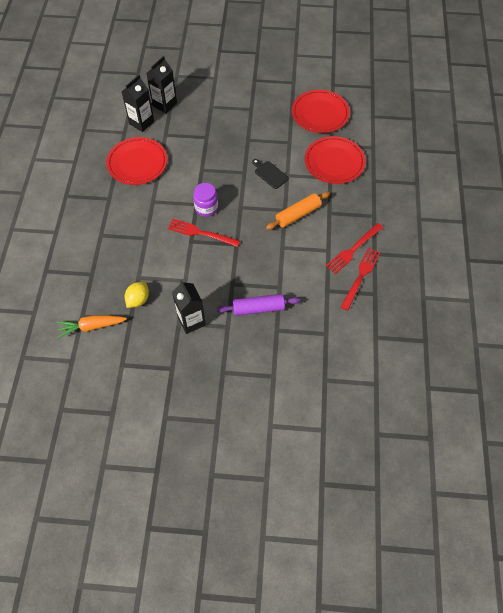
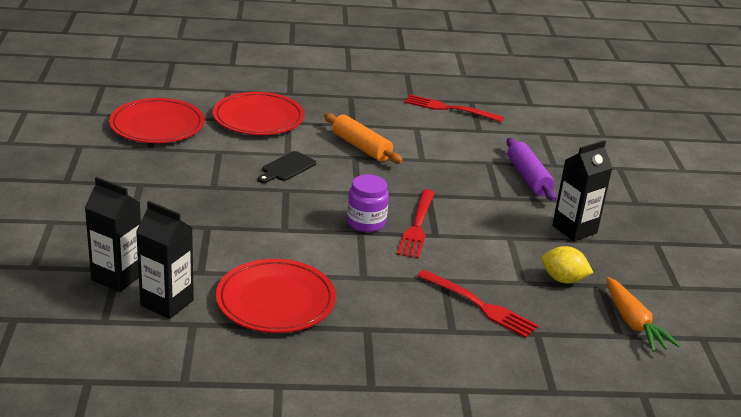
camera: 100 degrees left, 30 degrees down
(353, 250) = (410, 111): red fork -> red fork (480, 305)

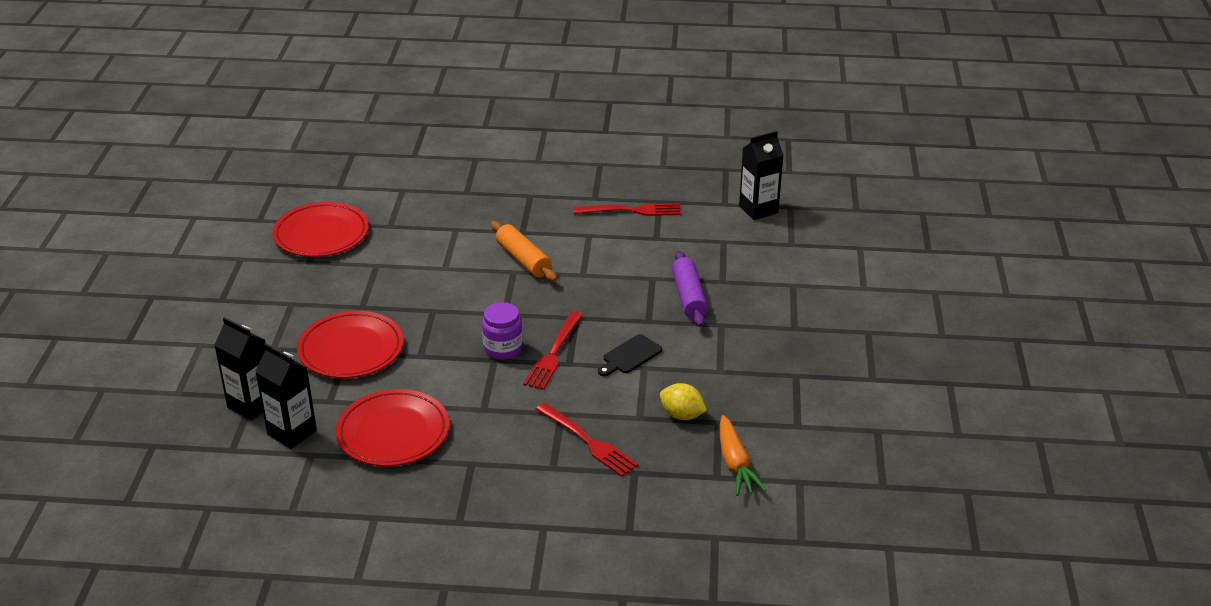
camera: 10 degrees right, 5 degrees up
(258, 118) = (426, 224): red plate -> red plate (351, 349)
(287, 168) = (440, 284): black cutting board -> black cutting board (630, 356)
(449, 109) = (632, 210): red fork -> red fork turned 150 degrees clockwise
(574, 229) = (715, 358): black carton -> black carton (758, 209)

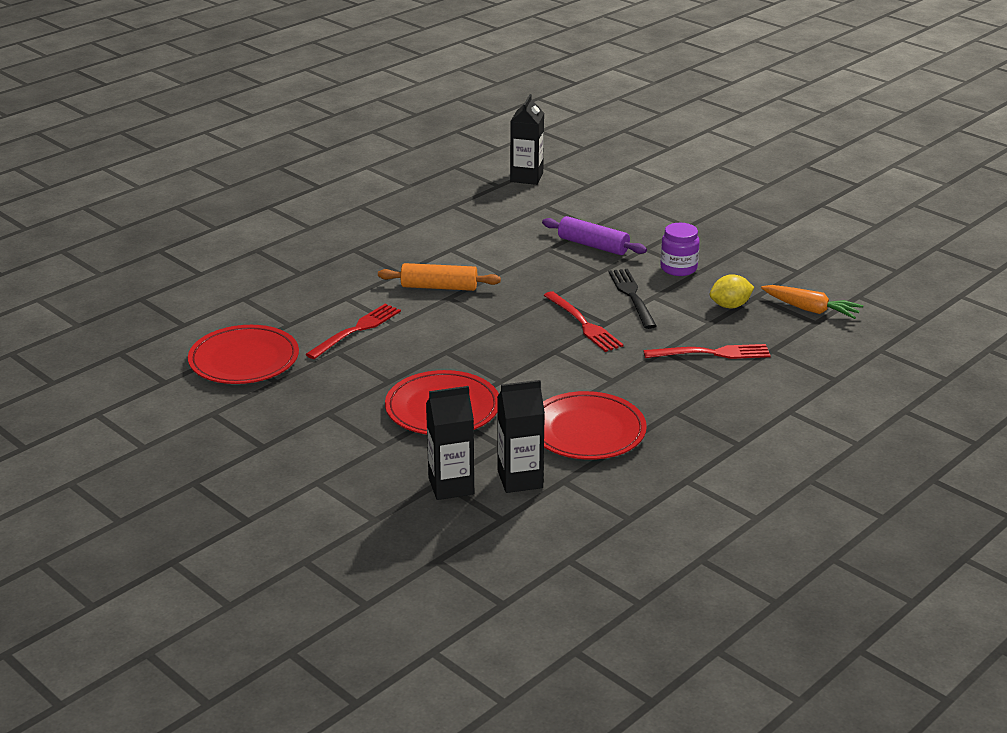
camera: 50 degrees left, 5 degrees down
(503, 349) = (546, 342): purple jar -> purple jar (678, 268)
(630, 356) = (631, 296): black cutting board -> black fork
(632, 210) = (447, 220): red fork -> red fork (356, 330)

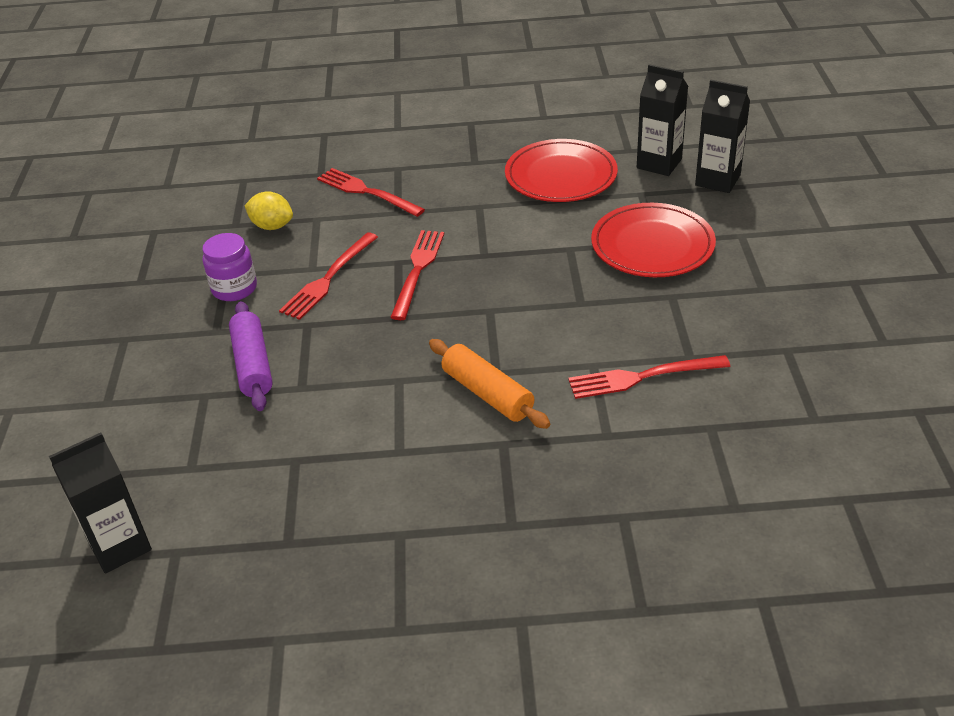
camera: 135 degrees left, 10 degrees up
(244, 360) = (803, 398): red plate -> none
(631, 296) = (328, 279): black fork -> red fork
(810, 310) = (224, 192): orange carrot -> none

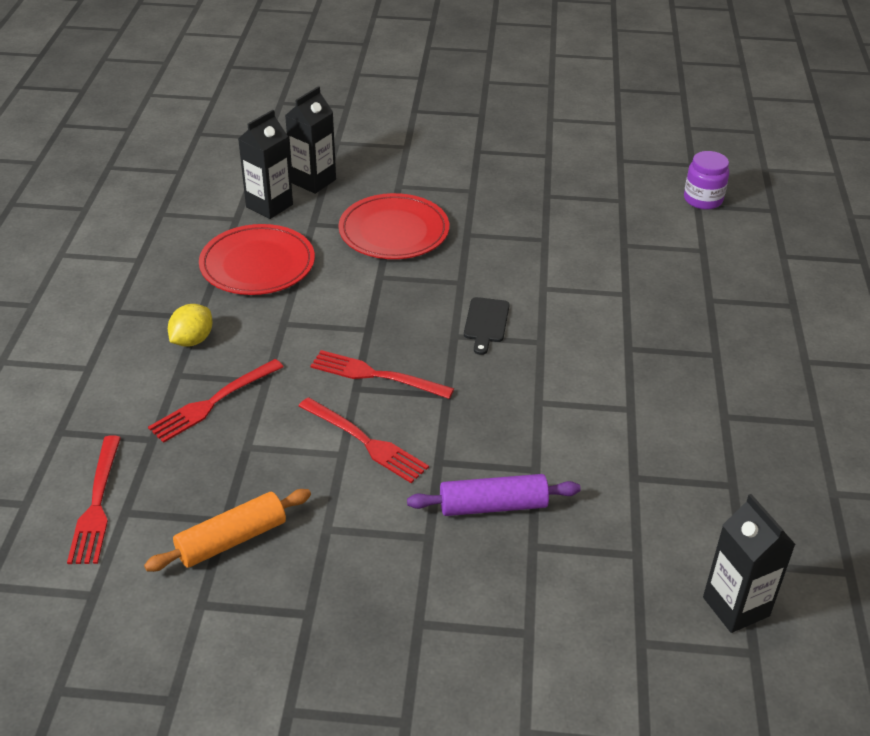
camera: 85 degrees left, 0 degrees up
(234, 288) = (355, 521): purple jar -> purple jar (703, 199)
(272, 226) = (244, 486): yellow lemon -> yellow lemon (192, 340)
(487, 394) = (567, 350): orange rolling pin -> orange rolling pin (232, 540)
(516, 329) = (486, 323): none -> black cutting board
(642, 377) = (563, 266): red fork -> red fork (97, 505)

